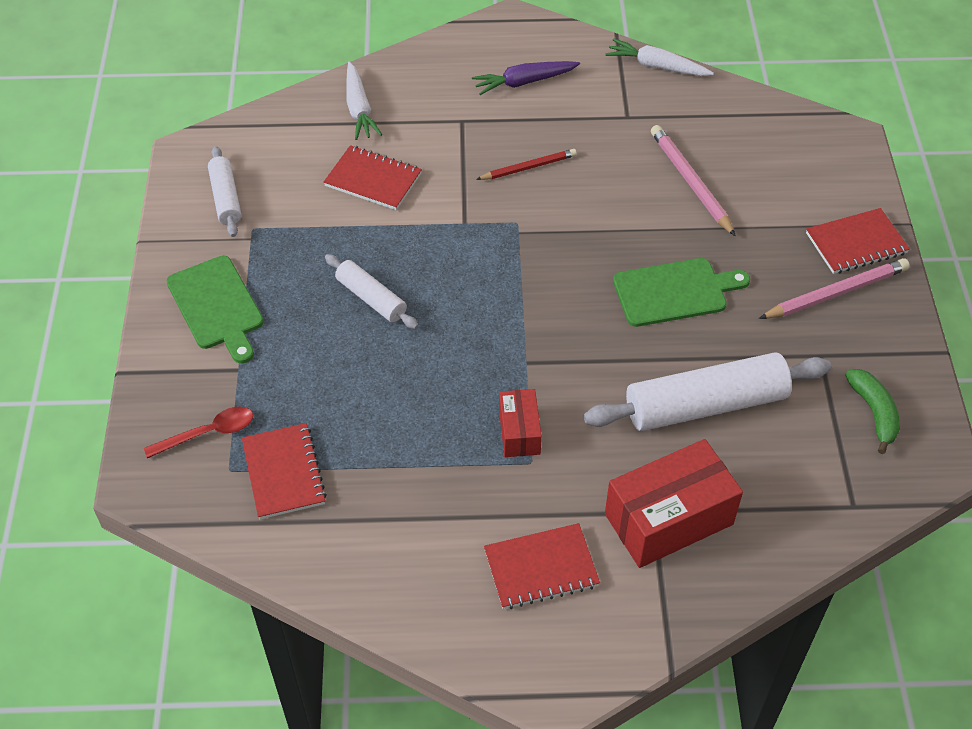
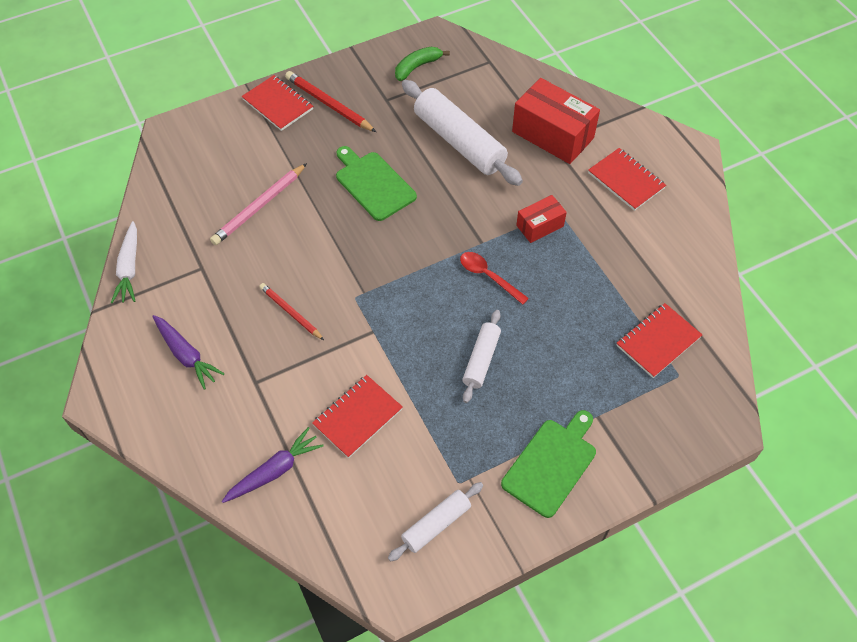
camera: 115 degrees left, 5 degrees up
(208, 433) = (661, 405): red spoon -> red spoon (488, 276)
(359, 109) = (274, 471): white carrot -> purple carrot
(373, 180) = (357, 417): red notebook -> red notebook turned 45 degrees clockwise
(836, 293) = (329, 104): pink pencil -> red pencil

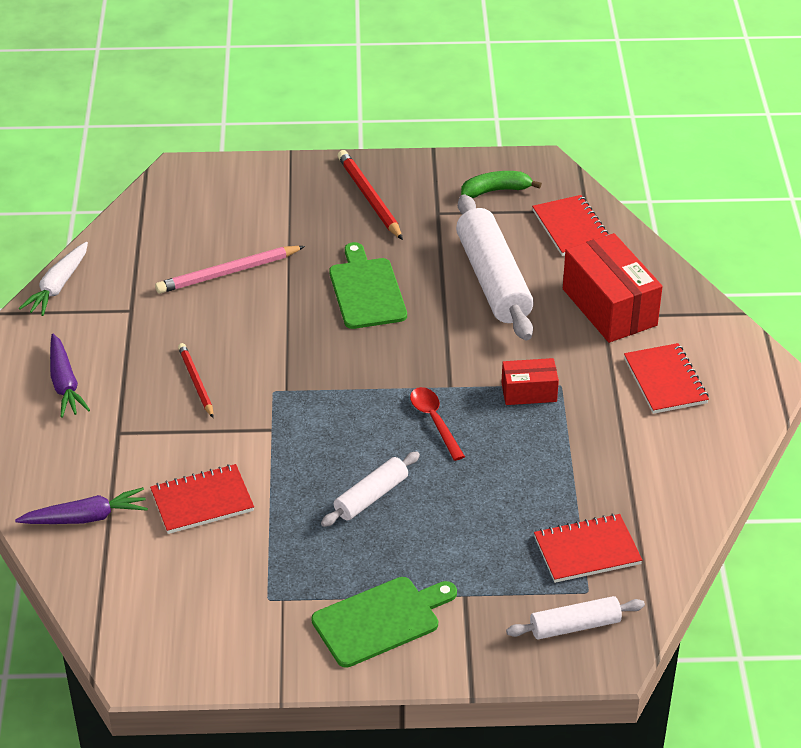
camera: 25 degrees right, 15 degrees down
(278, 104) = (313, 181): red notebook -> red notebook (571, 228)
(436, 524) = (218, 627): white rolling pin -> white rolling pin (575, 626)

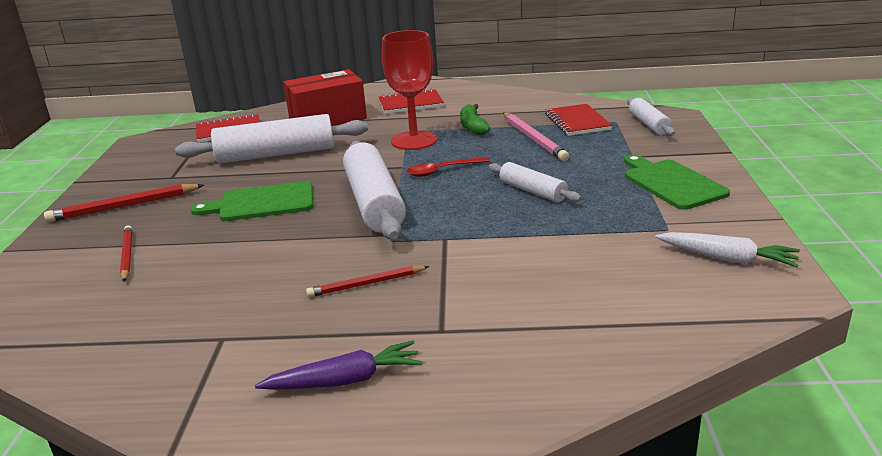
camera: 85 degrees left, 15 degrees down
(58, 286) = (138, 406): white carrot -> white carrot (727, 258)
(86, 517) = (584, 341): purple carrot -> none
(202, 501) = (548, 269): red notebook -> none
(228, 273) = (191, 275): pink pencil -> pink pencil (533, 139)
(269, 226) = (127, 255): none -> red pencil
(357, 372) = (374, 203): none -> white rolling pin
(496, 190) = (160, 156): green banana -> green banana (472, 126)
(529, 392) = (414, 140): red box -> red goblet

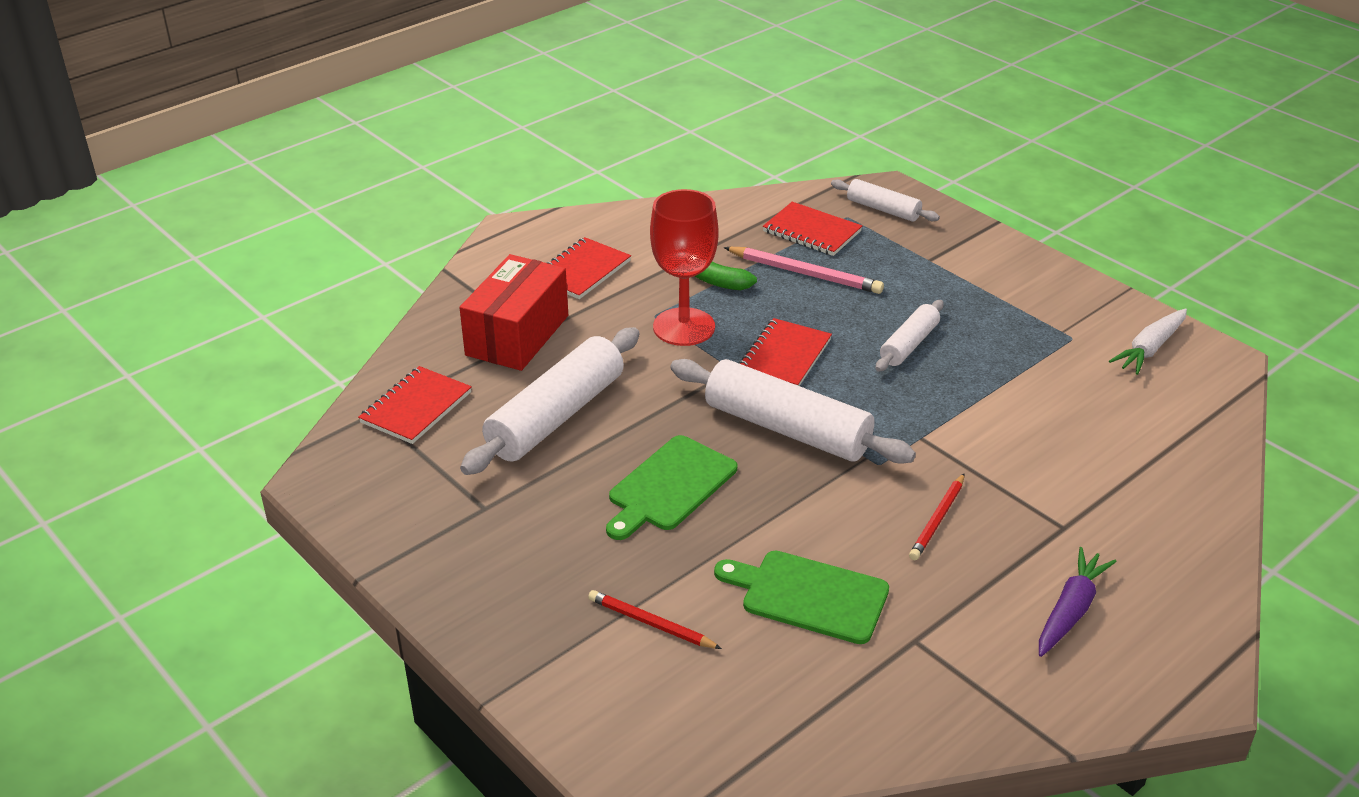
camera: 45 degrees left, 10 degrees up
(124, 206) = (511, 574): red pencil -> none
(442, 171) = (784, 356): red spoon -> red notebook
(532, 191) = (909, 344): white rolling pin -> white rolling pin turned 60 degrees counterclockwise
(671, 183) = (1005, 282): green cutting board -> green cutting board (809, 596)
(727, 258) = (1150, 349): white carrot -> white carrot turned 150 degrees clockwise

